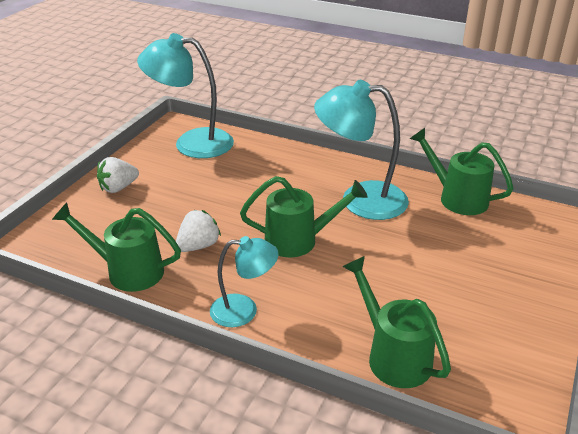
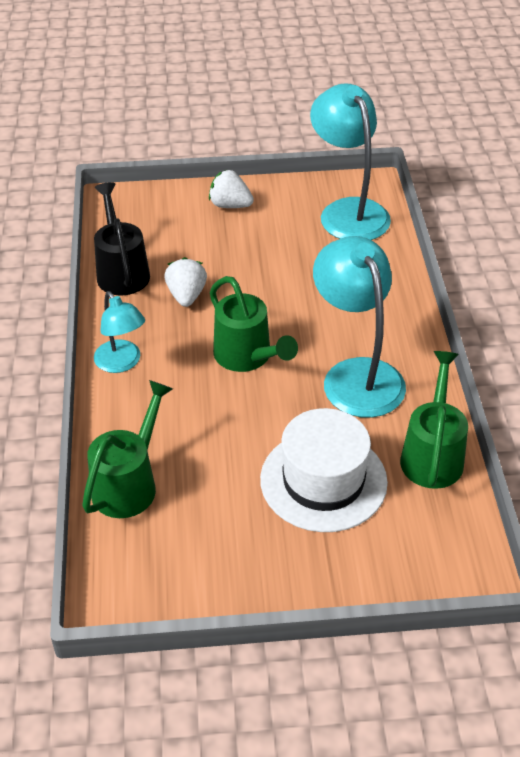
camera: 60 degrees right, 10 degrees up
(127, 271) = (121, 271): green watering can -> black watering can
(198, 246) = (186, 295): white strawberry -> white strawberry turned 105 degrees counterclockwise
(453, 251) = (323, 480): none -> white hat

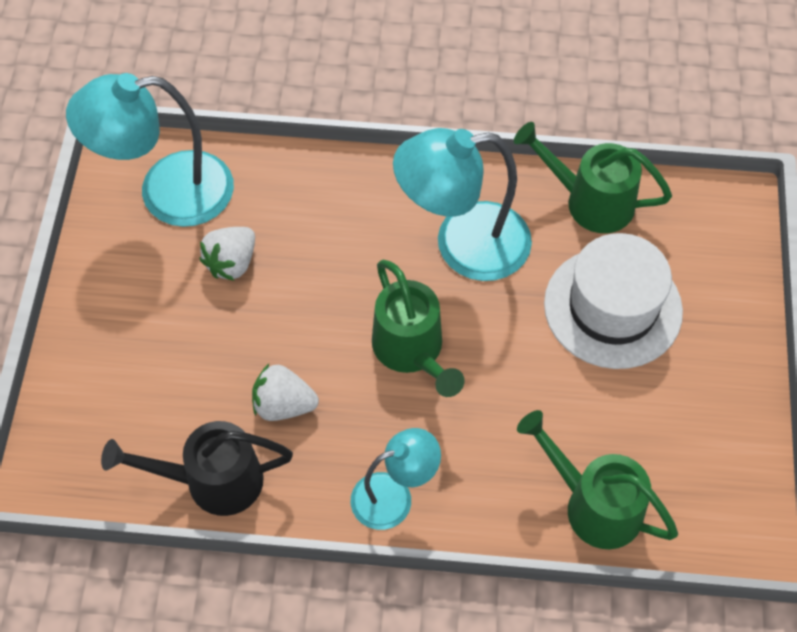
camera: 80 degrees left, 15 degrees up
(230, 205) = (109, 327): white strawberry -> white strawberry (231, 263)
(247, 357) = (412, 351): green watering can -> green watering can turned 90 degrees clockwise

